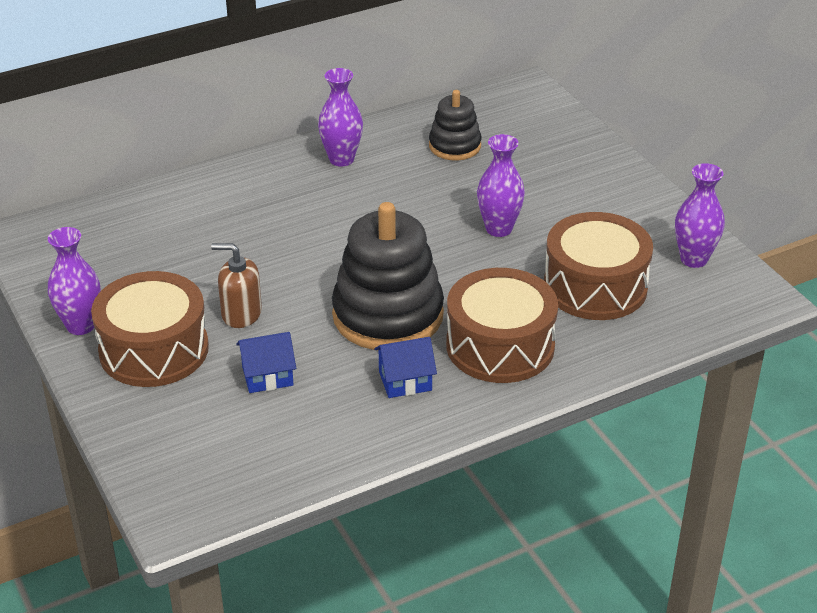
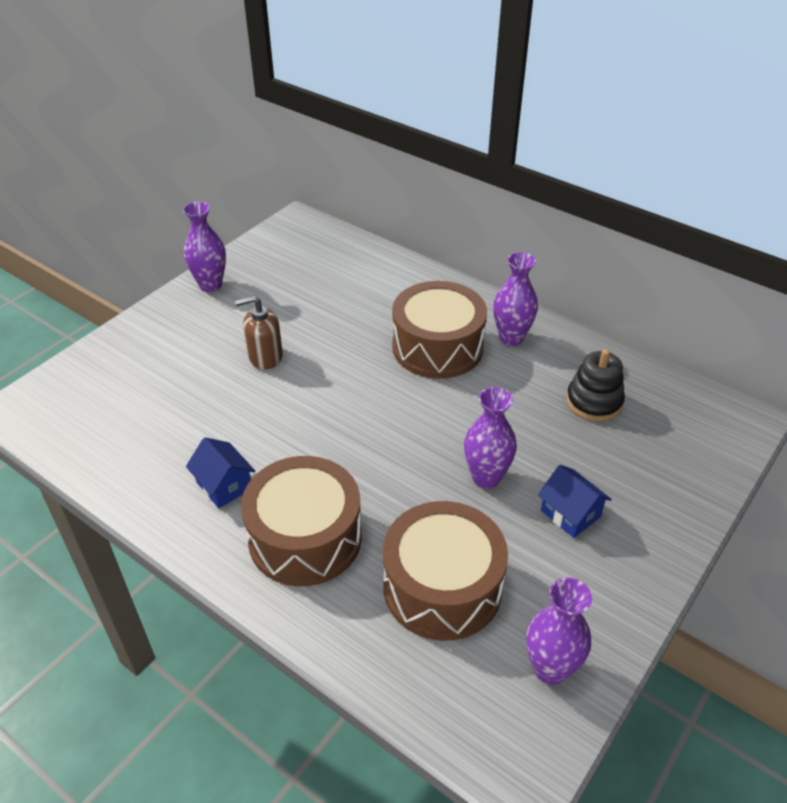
camera: 65 degrees right, 5 degrees up
(154, 349) = (200, 328): brown drum -> brown drum (437, 347)
(241, 314) = (265, 356): brown soap dispenser -> brown soap dispenser turned 90 degrees counterclockwise
(267, 376) = (194, 398): blue house -> blue house (570, 513)
(388, 315) = (309, 443): black stacking toy -> none

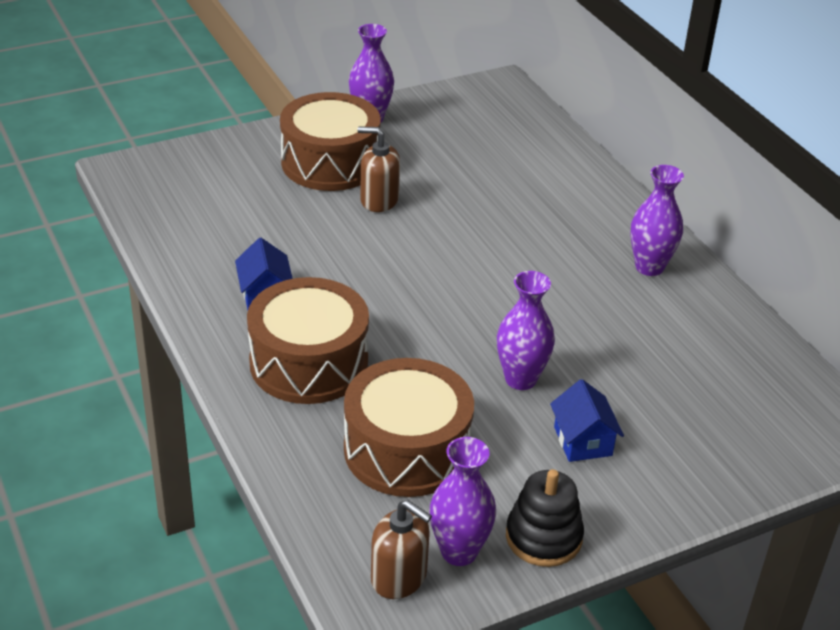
camera: 25 degrees right, 5 degrees down
(437, 347) = (561, 249): brown drum -> brown drum (330, 162)
(521, 721) = (399, 577): none -> brown soap dispenser
(594, 402) = (692, 356): black stacking toy -> black stacking toy (543, 537)

